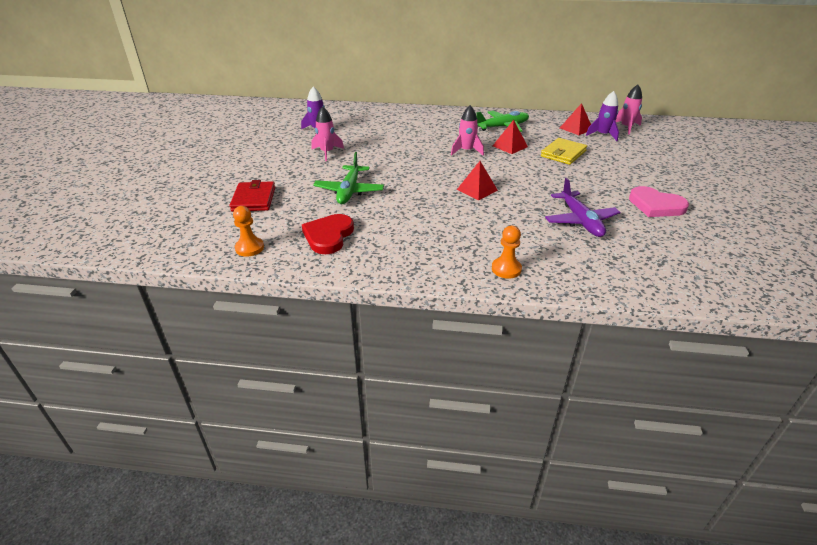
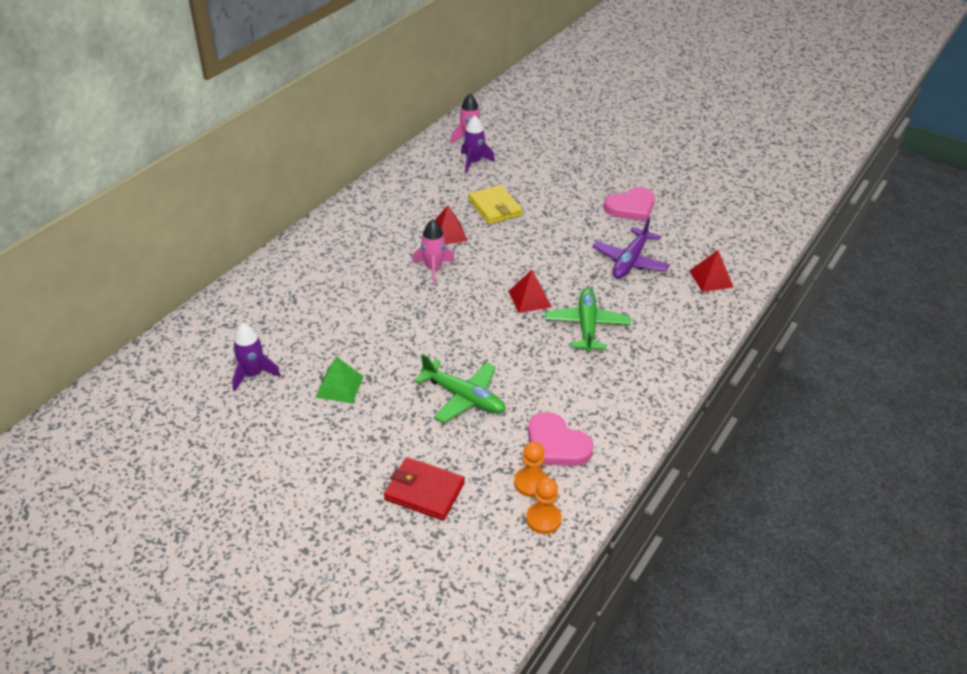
camera: 65 degrees left, 5 degrees up
(327, 152) = (339, 386): pink rocket -> green pyramid
(328, 236) = (556, 444): red heart -> pink heart
(502, 127) = (393, 216): green plane -> green plane (587, 326)
(506, 269) = (681, 340): orange pawn -> orange pawn (531, 483)
(576, 128) = (443, 170): red pyramid -> red pyramid (711, 279)
(580, 221) = (630, 261): purple plane -> purple plane turned 105 degrees clockwise

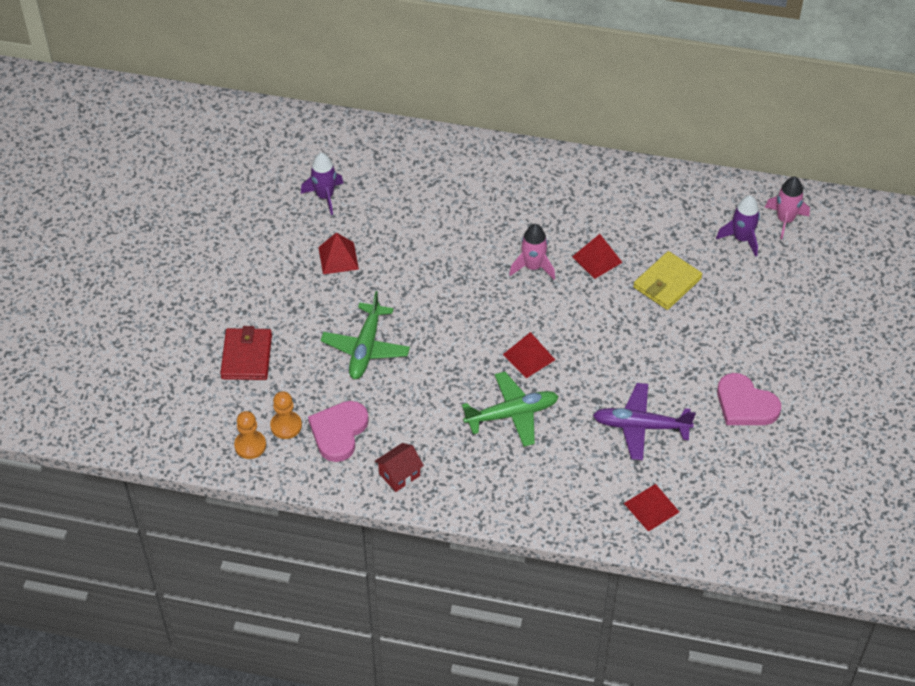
camera: 70 degrees right, 10 degrees up
(339, 386) = (338, 258): green pyramid -> red pyramid
(624, 415) = (399, 475): none -> red house

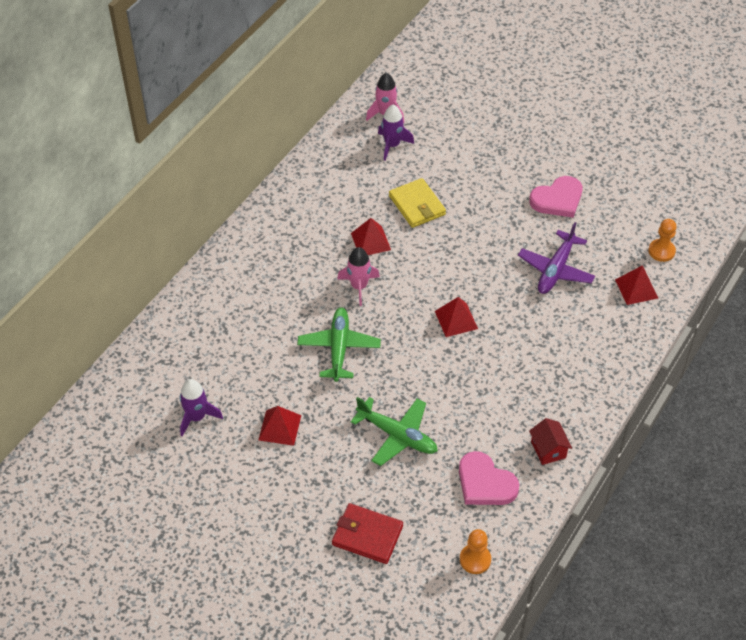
camera: 70 degrees left, 0 degrees up
(286, 426) = (463, 524): orange pawn -> orange pawn (661, 251)
(512, 414) = (512, 350): green plane -> green plane (339, 348)

